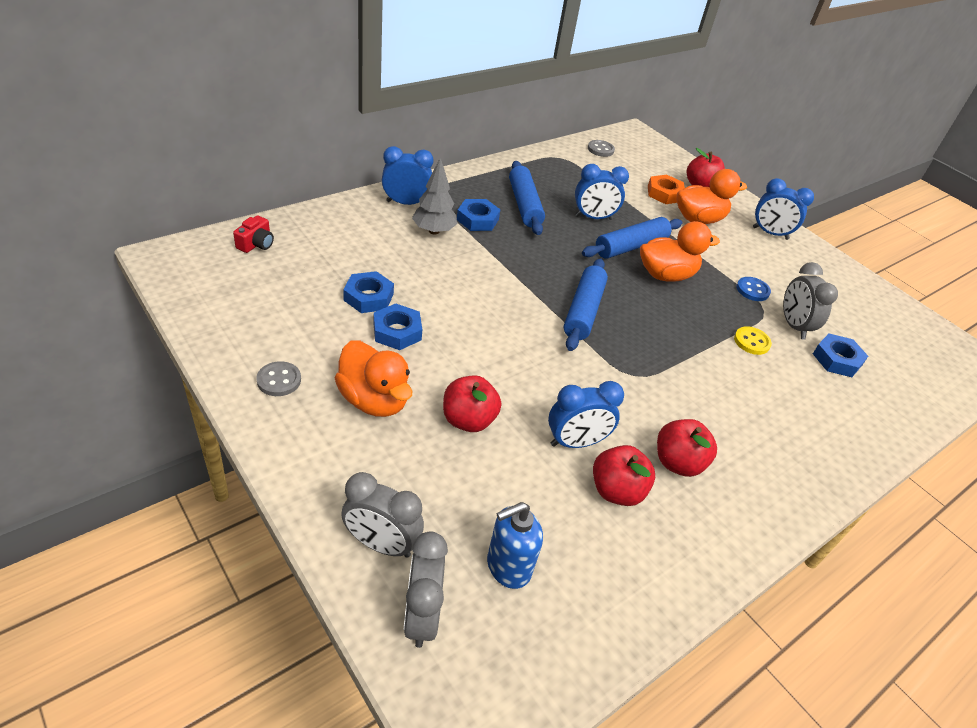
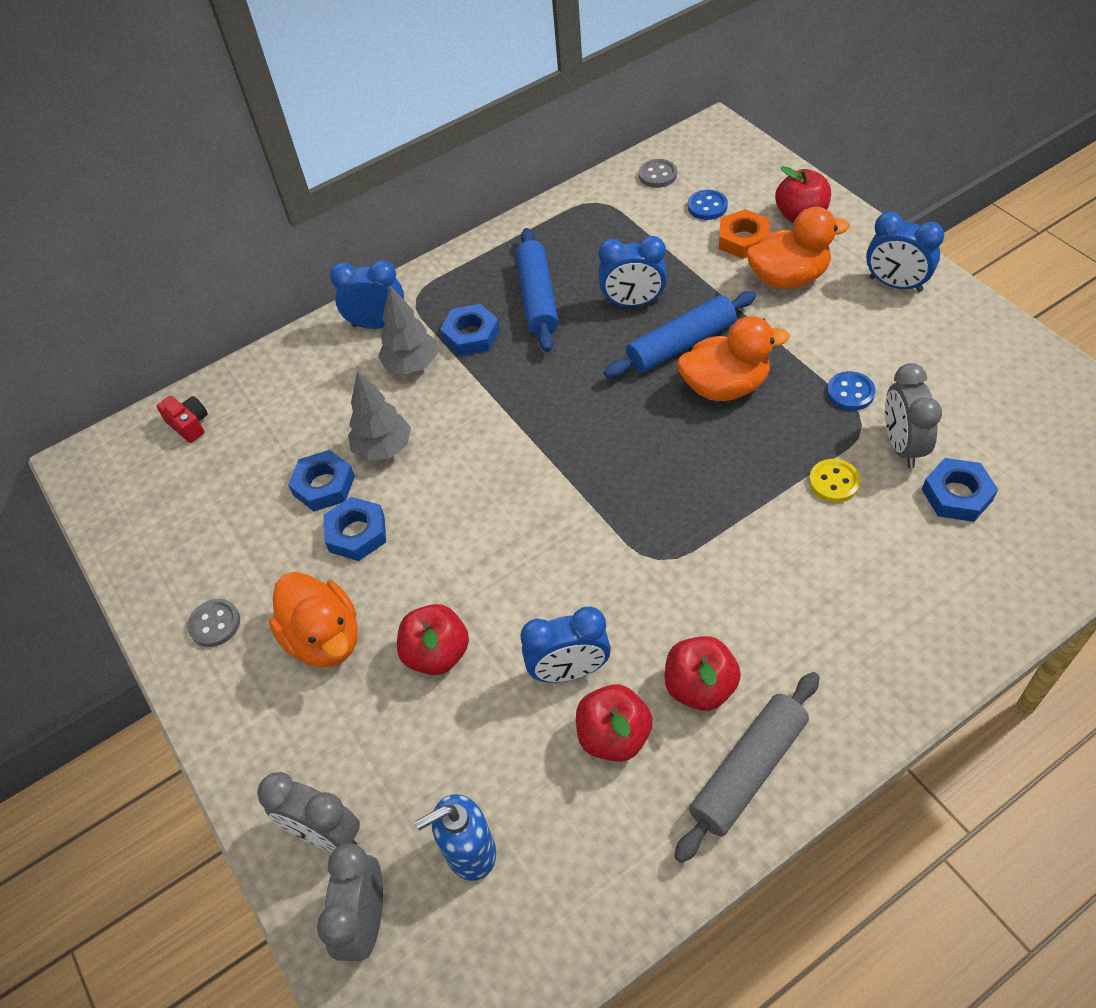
camera: 15 degrees right, 10 degrees up
(256, 244) = (189, 425): red camera -> red camera turned 75 degrees counterclockwise
(415, 279) = (383, 448): none -> grey tree
(583, 311) = (601, 465): blue rolling pin -> none
(637, 172) = (707, 206): none -> blue button
(724, 524) = (748, 771): none -> grey rolling pin

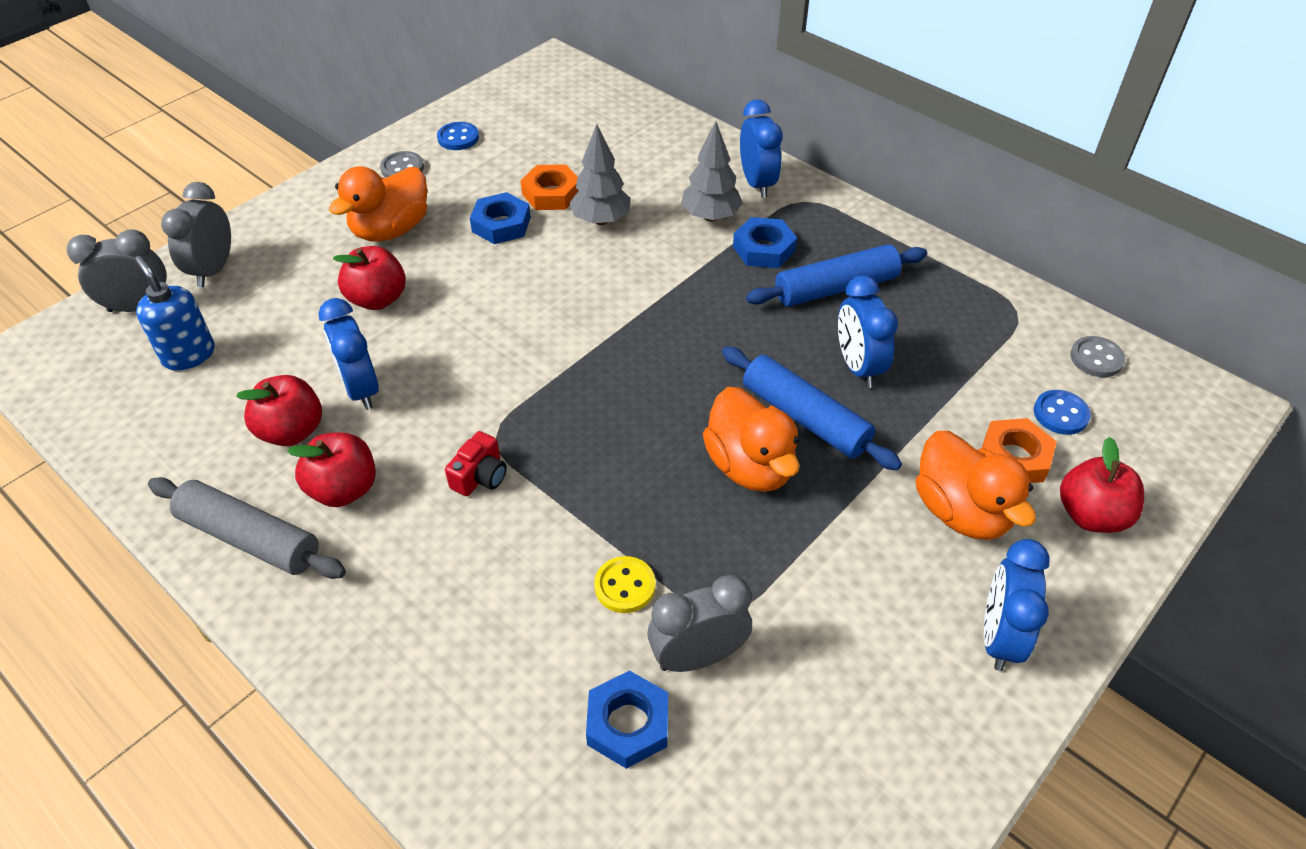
camera: 70 degrees right, 5 degrees down
(189, 425) = (604, 104): red camera -> red camera (480, 476)
(324, 485) = (551, 193): blue nut -> orange nut
(850, 392) = (775, 594): blue button -> blue button (458, 138)

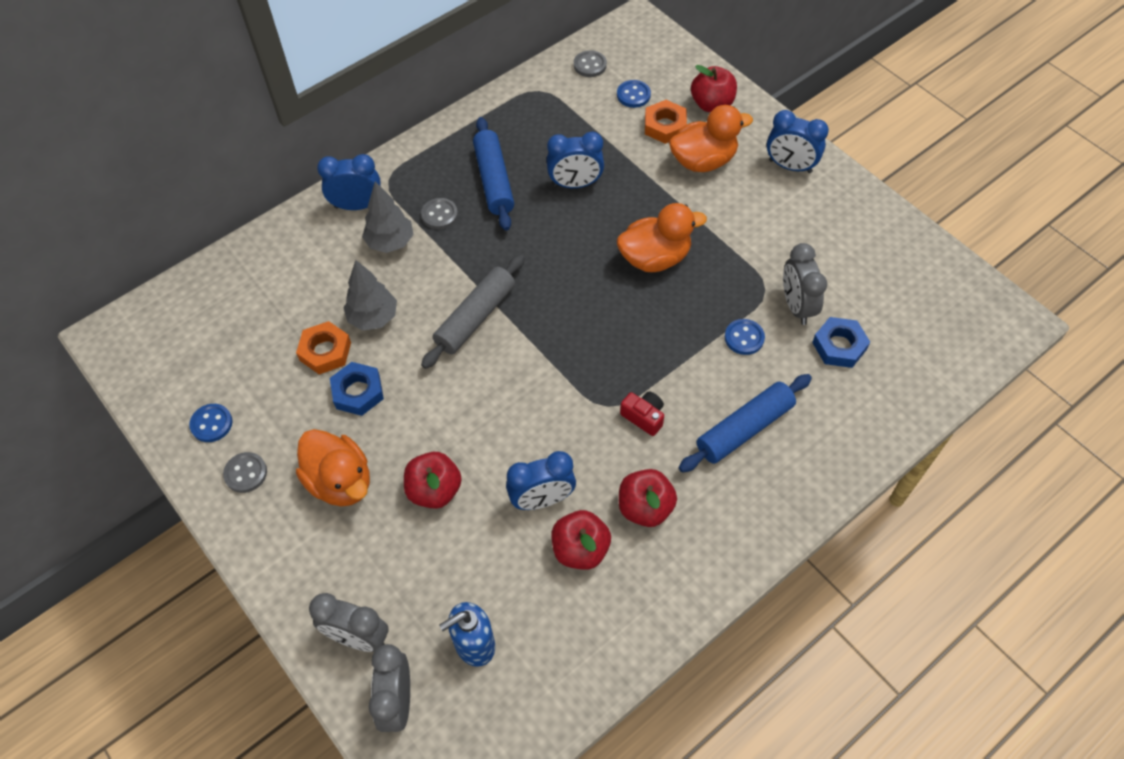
camera: 80 degrees left, 10 degrees up
(250, 538) = (685, 571): grey rolling pin -> grey rolling pin (475, 317)
(625, 586) = (744, 338): yellow button -> blue button
(764, 249) = (439, 215): blue nut -> grey button
(805, 418) = (617, 221): blue rolling pin -> blue rolling pin (744, 429)

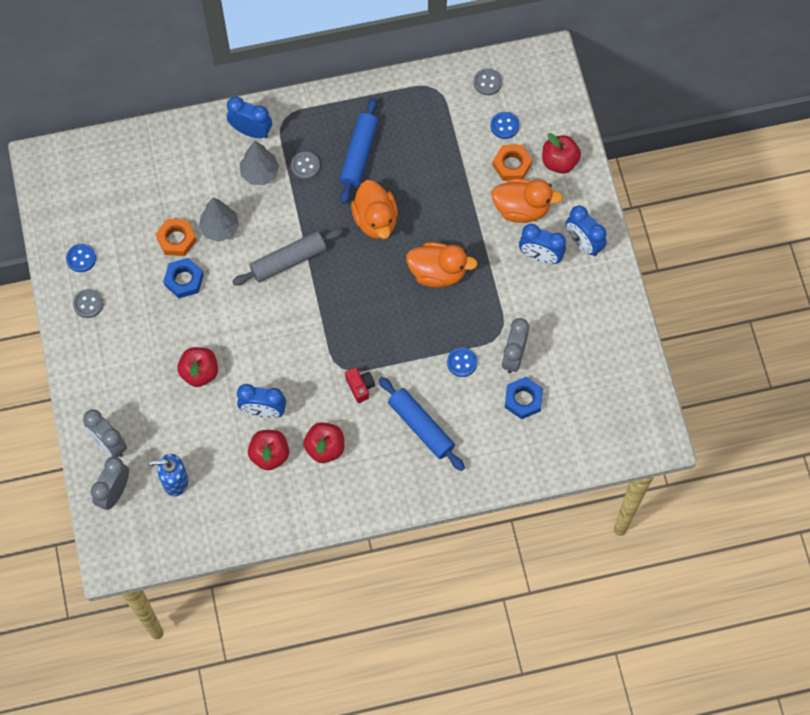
camera: 25 degrees right, 10 degrees up
(340, 481) = (144, 338): orange duck -> orange duck (375, 220)
(575, 184) = (416, 185): blue clock -> blue clock (540, 256)
(744, 429) = (421, 427): blue rolling pin -> blue rolling pin turned 60 degrees clockwise

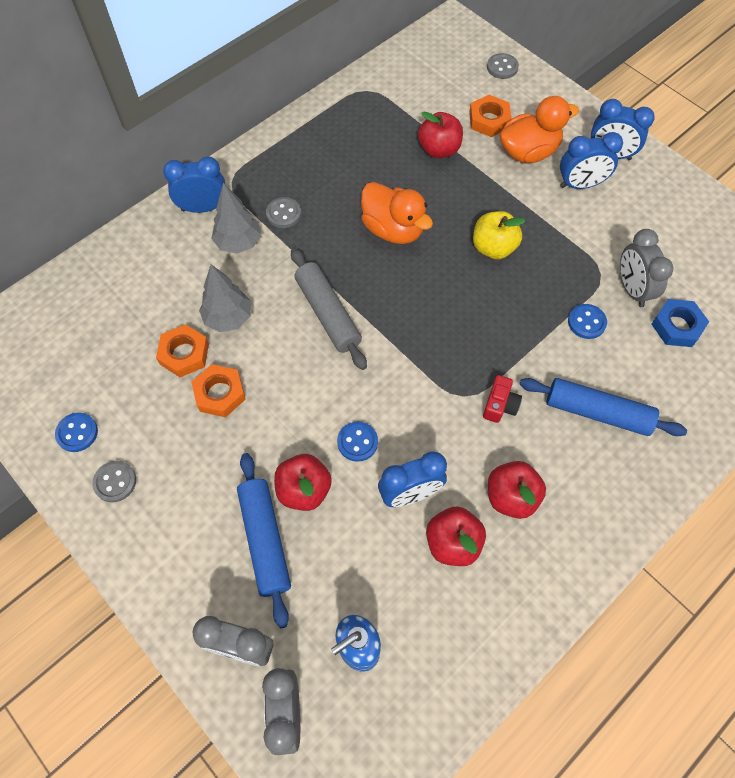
camera: 30 degrees left, 5 degrees down
(184, 280) = (220, 393): blue nut -> orange nut
(288, 261) = (328, 313): grey rolling pin -> grey rolling pin turned 60 degrees counterclockwise
(359, 154) = (333, 178): blue rolling pin -> blue rolling pin (265, 540)
(360, 387) = (500, 405): red camera -> red camera turned 75 degrees clockwise
(437, 272) = (493, 248): orange duck -> yellow apple
(487, 82) = (412, 65): grey button -> grey button (502, 67)
(504, 126) = (456, 92): blue button -> blue button (357, 442)
(559, 162) = (530, 98): red apple -> red apple (439, 150)

